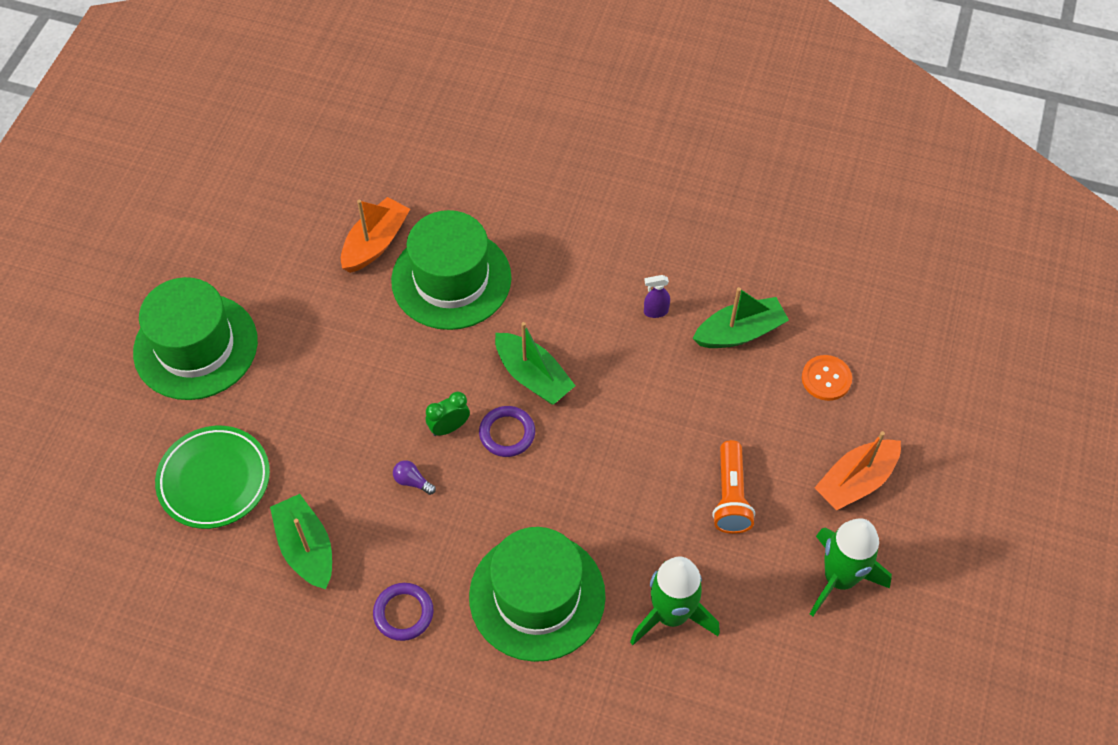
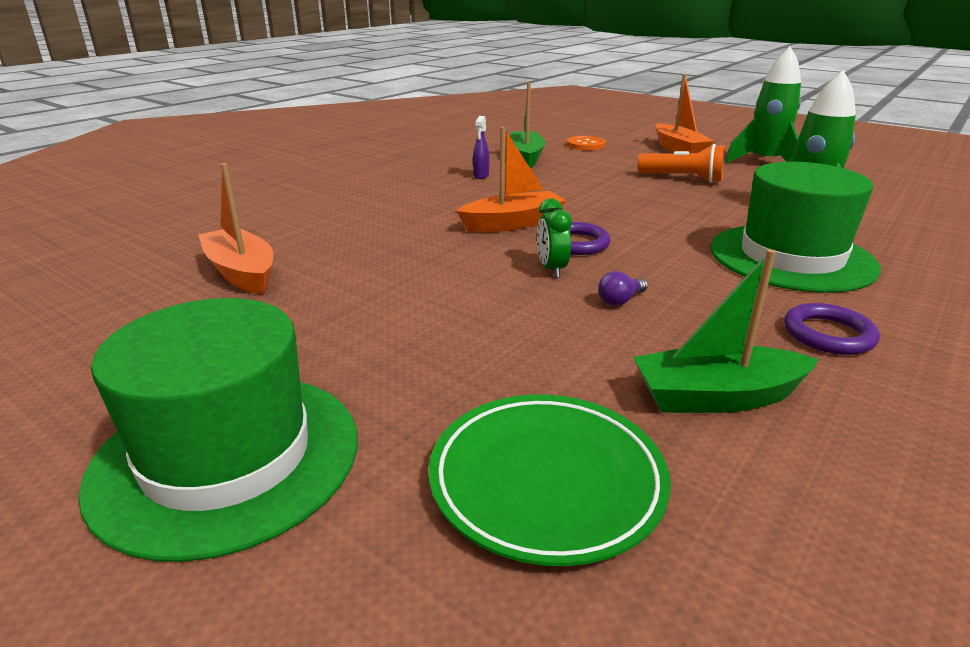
camera: 70 degrees left, 30 degrees down
(451, 279) = (349, 241): green hat -> none
(533, 376) = (513, 224): green boat -> orange boat

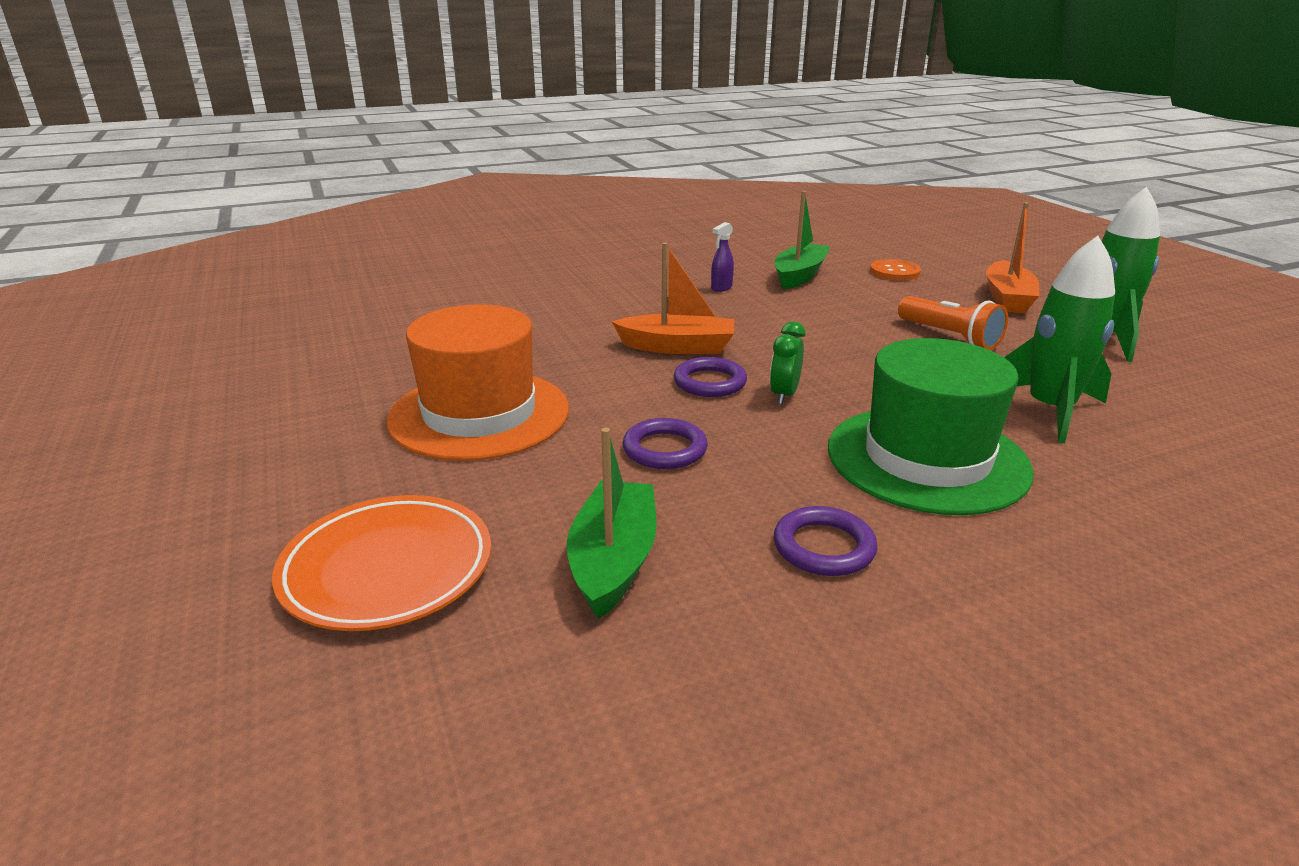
camera: 30 degrees right, 0 degrees up
(227, 457) = (226, 475): green hat -> none
(242, 273) = (398, 339): orange boat -> none
(425, 317) = (479, 414): none -> orange hat
(546, 481) = (387, 569): green plate -> orange plate
(551, 269) = (646, 402): green clock -> green clock (784, 395)
(620, 300) = (665, 449): purple light bulb -> purple ring
(716, 397) = (614, 561): green boat -> green boat turned 75 degrees clockwise

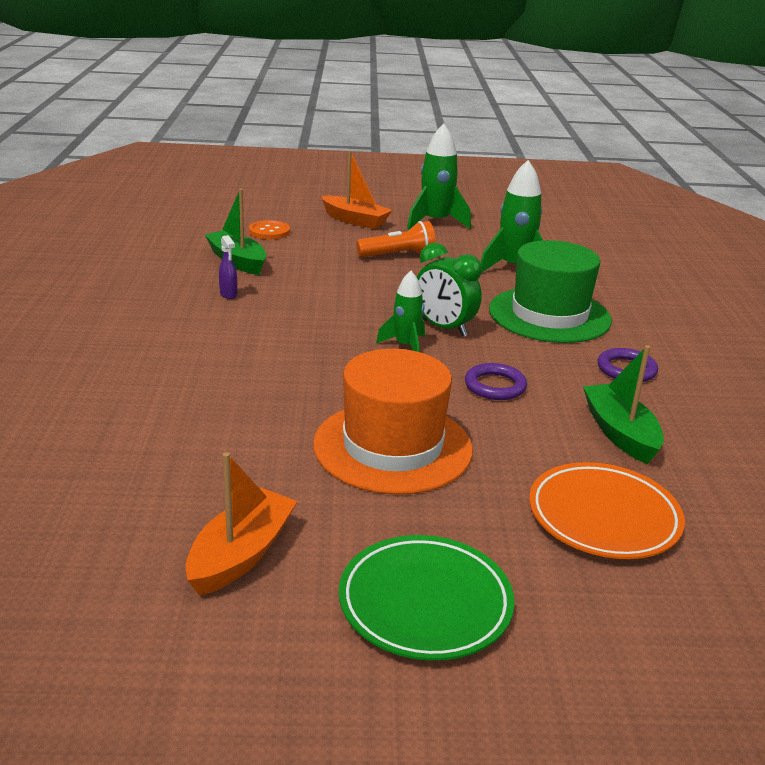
camera: 70 degrees left, 0 degrees up
(206, 477) = (425, 603): none -> green plate
(614, 561) = (620, 433): green boat -> green boat turned 45 degrees clockwise
(677, 347) = (333, 341): orange boat -> orange boat (241, 554)
(709, 382) = (405, 346): purple ring -> green rocket
(784, 395) = (444, 328): green clock -> green clock, size x1.58

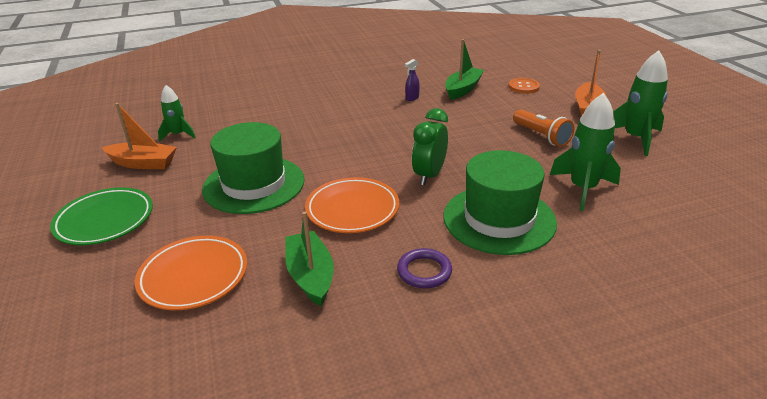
camera: 75 degrees right, 5 degrees up
(392, 447) = (254, 184): orange hat -> green hat
(405, 346) = (388, 166): green rocket -> green rocket (178, 135)
(495, 386) = (352, 209): purple ring -> orange plate
(620, 433) = (310, 276): green boat -> green boat turned 75 degrees counterclockwise

